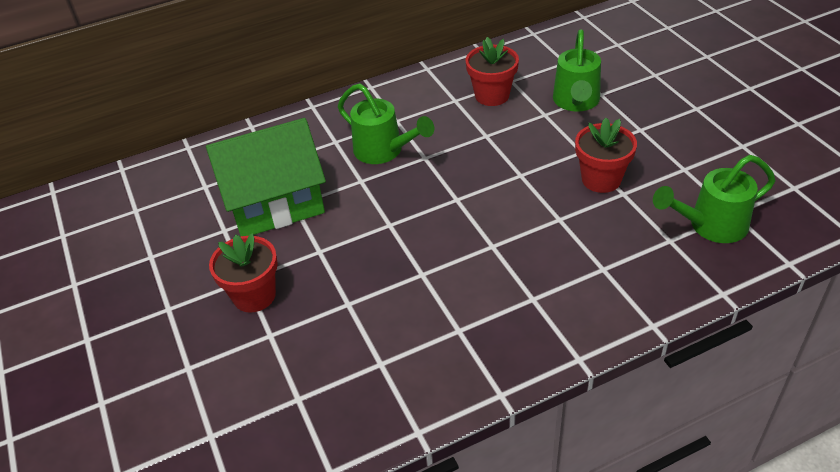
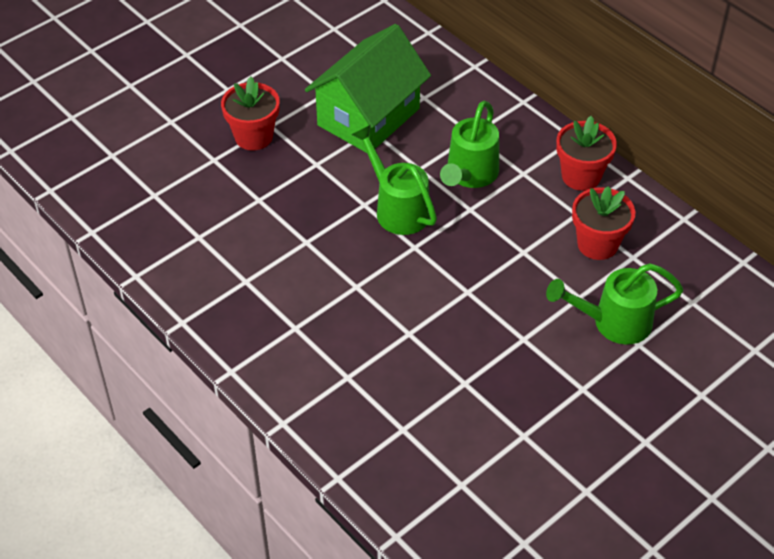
camera: 70 degrees right, 5 degrees up
(275, 204) = (368, 117): green house -> green house turned 75 degrees clockwise
(601, 179) = (481, 361): red flower pot -> red flower pot (581, 176)
(711, 226) = (435, 464): green watering can -> green watering can (397, 208)

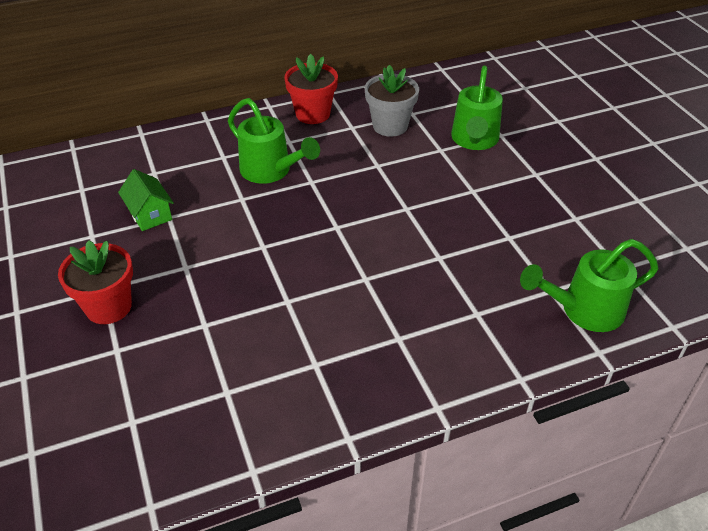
camera: 70 degrees left, 5 degrees down
(368, 117) = (150, 214): green house -> green house, size x0.45
(397, 208) = (283, 225): green watering can -> green watering can (584, 310)
(597, 244) = (390, 126): red flower pot -> grey flower pot

